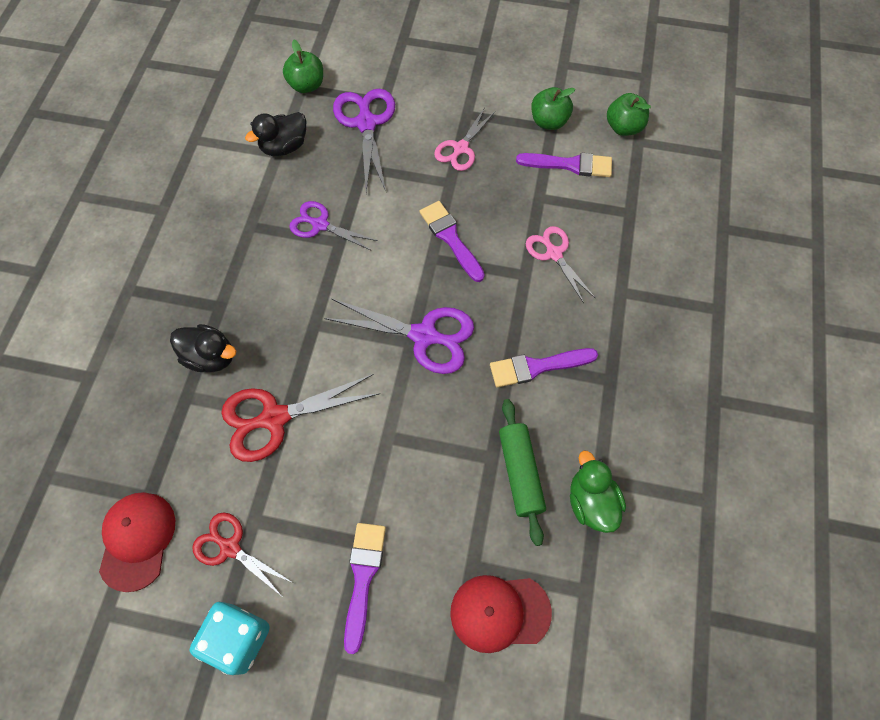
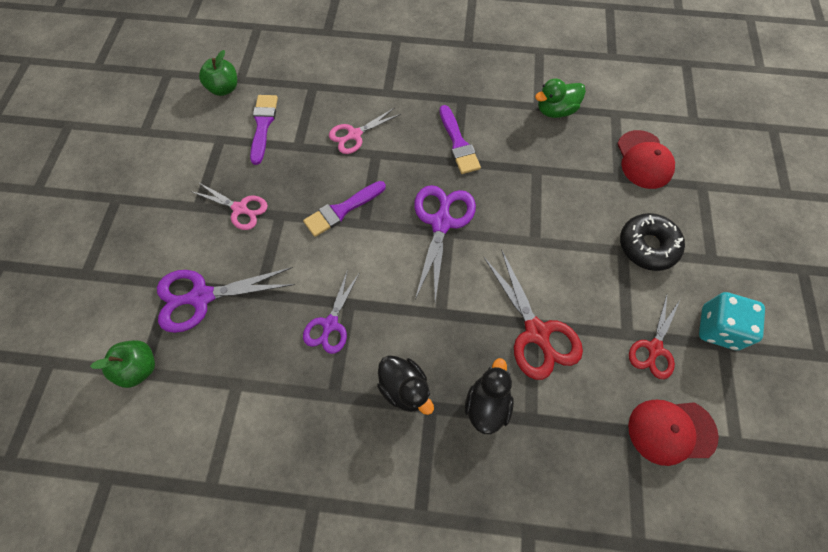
camera: 95 degrees left, 0 degrees up
(284, 147) = (228, 378): black duck -> black duck (405, 388)
(363, 578) = (647, 246): purple brush -> black donut
(520, 473) = (544, 151): green rolling pin -> none
(549, 122) = (213, 141): green apple -> none

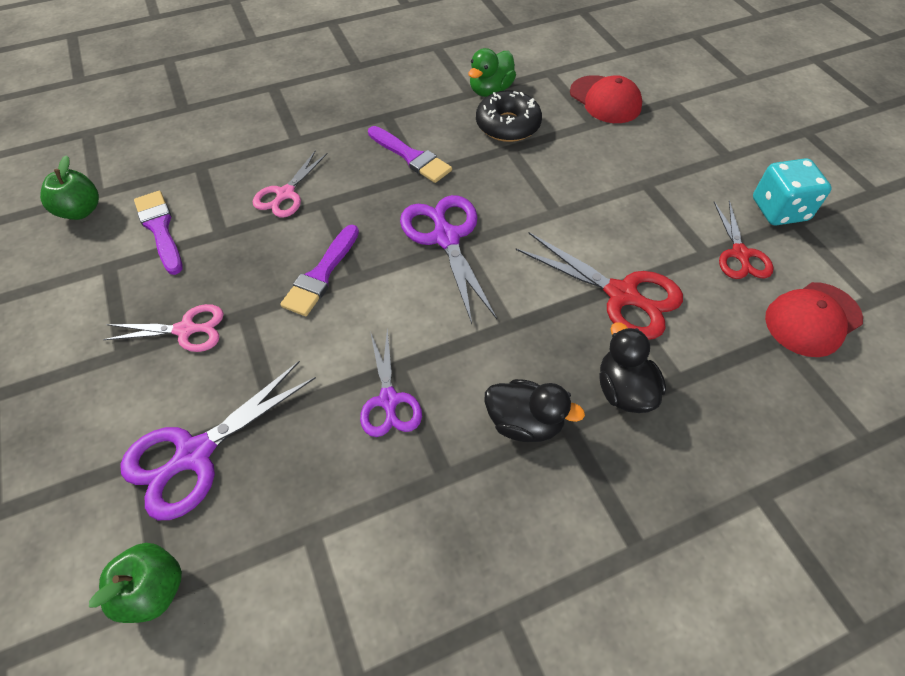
camera: 30 degrees left, 10 degrees down
(647, 246) = (664, 170): black donut -> black donut (508, 125)

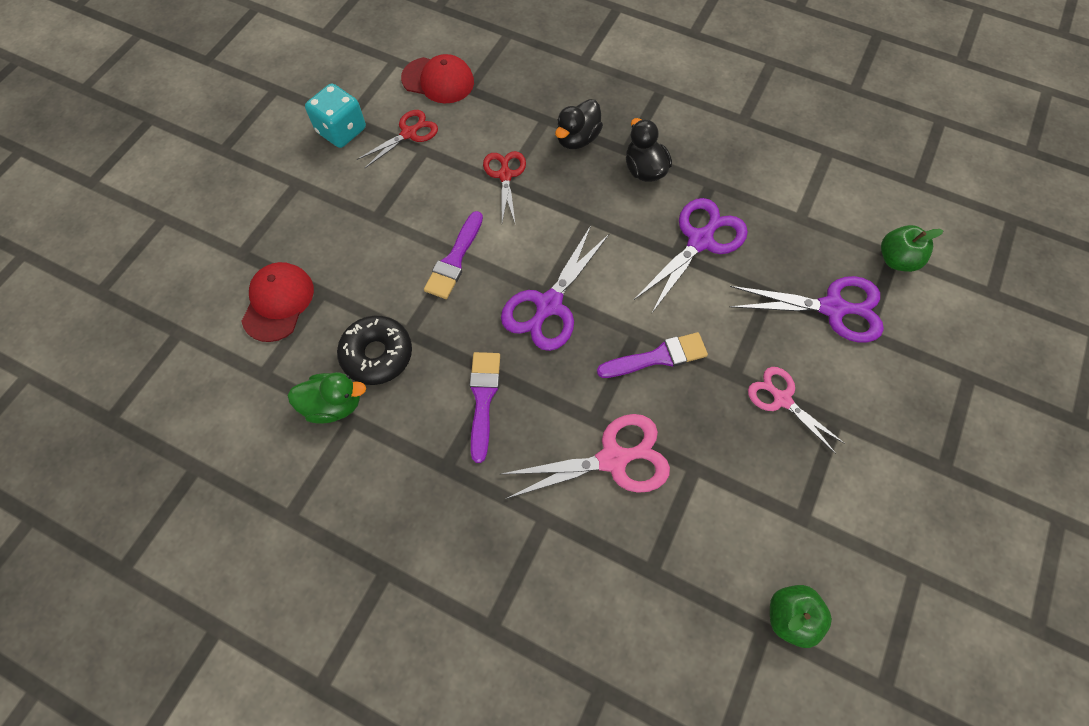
camera: 130 degrees left, 10 degrees up
(160, 229) = (737, 521): purple brush -> purple brush (454, 260)
(285, 194) = (613, 459): pink scissors -> pink scissors, size x1.55
(389, 400) = (700, 241): purple scissors -> purple scissors, size x1.55
(621, 295) = (505, 175): red scissors -> red scissors, size x0.64

